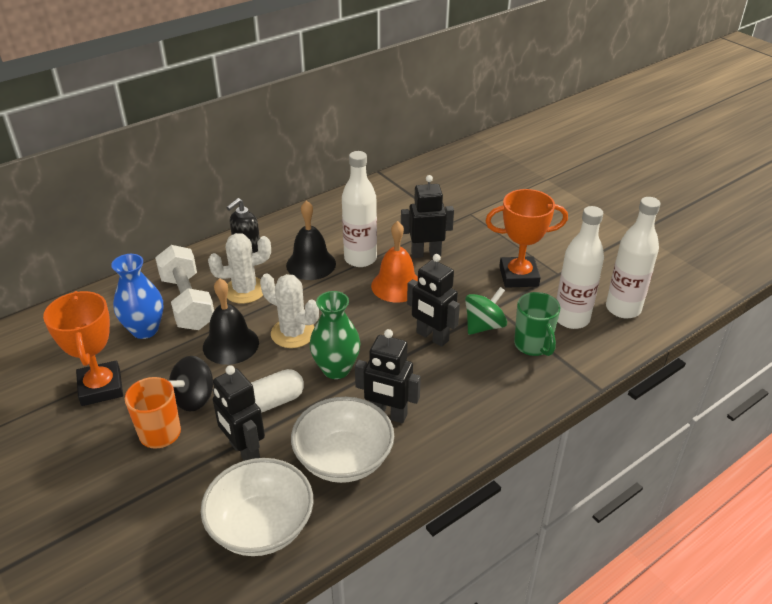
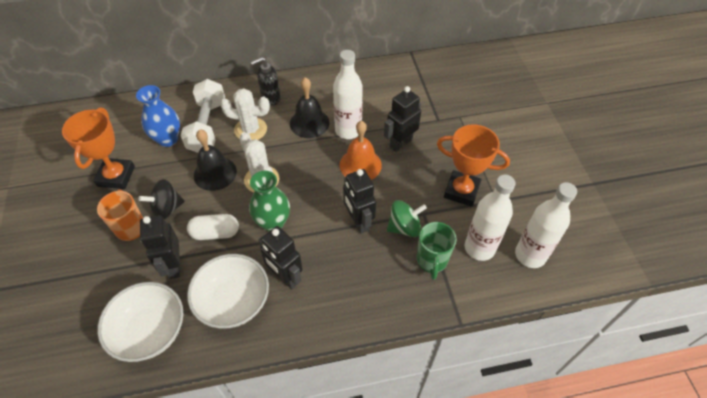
camera: 25 degrees right, 15 degrees up
(426, 253) = (400, 143): black robot -> black robot turned 60 degrees counterclockwise

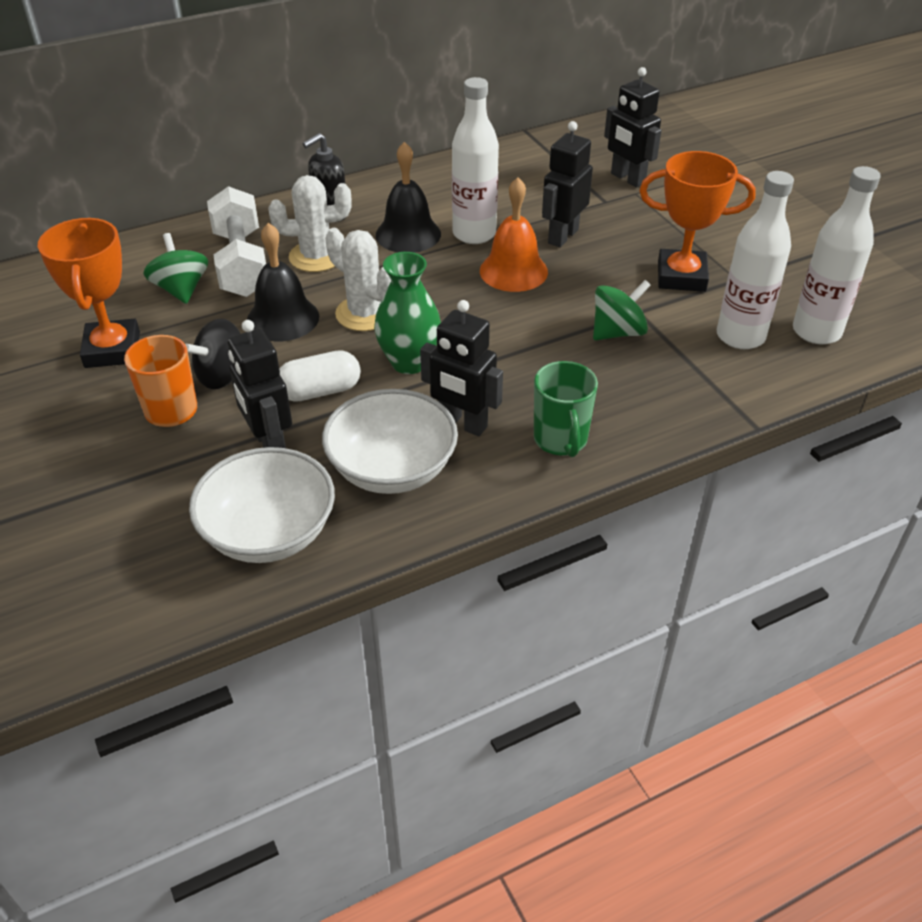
camera: 15 degrees left, 10 degrees down
(168, 139) = (181, 289): blue vase -> green spinning top
(358, 222) = (544, 338): black robot -> black robot (627, 179)
(432, 261) = (678, 363): green mug -> green mug (561, 440)

